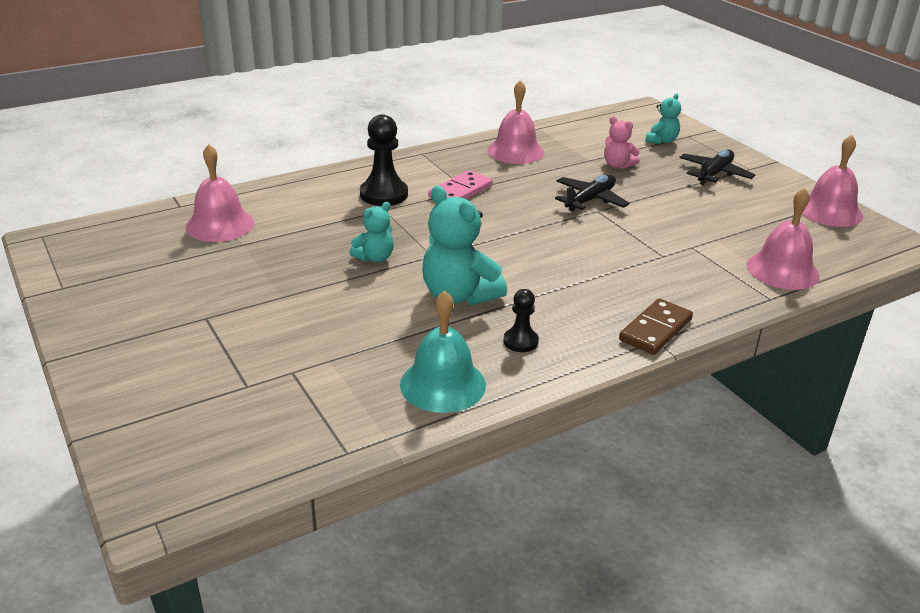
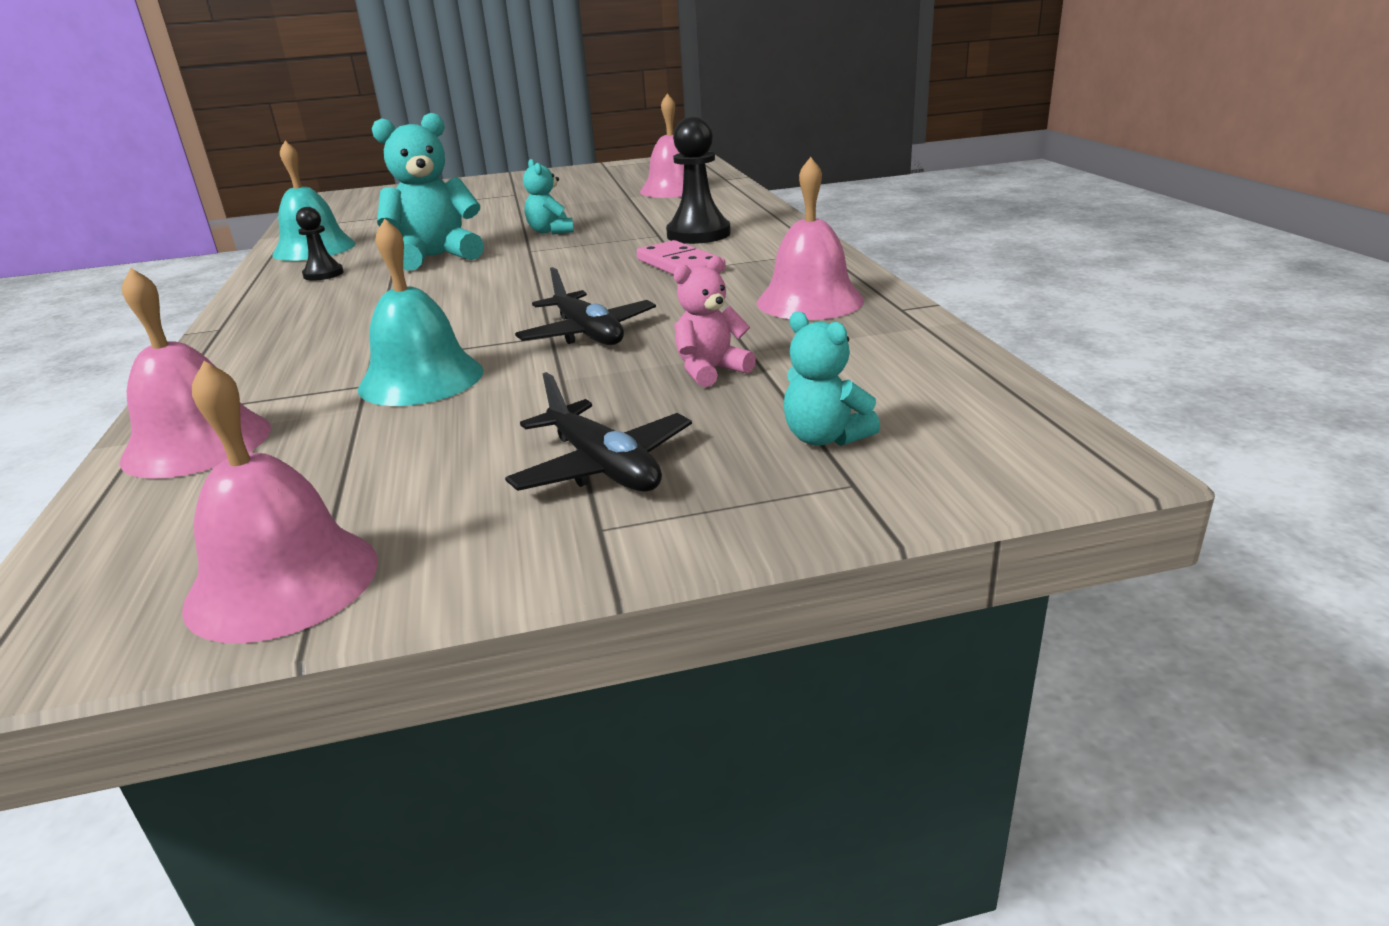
camera: 110 degrees right, 5 degrees down
(655, 329) = (235, 330): brown domino -> none
(675, 232) = (421, 379): none -> turquoise bell

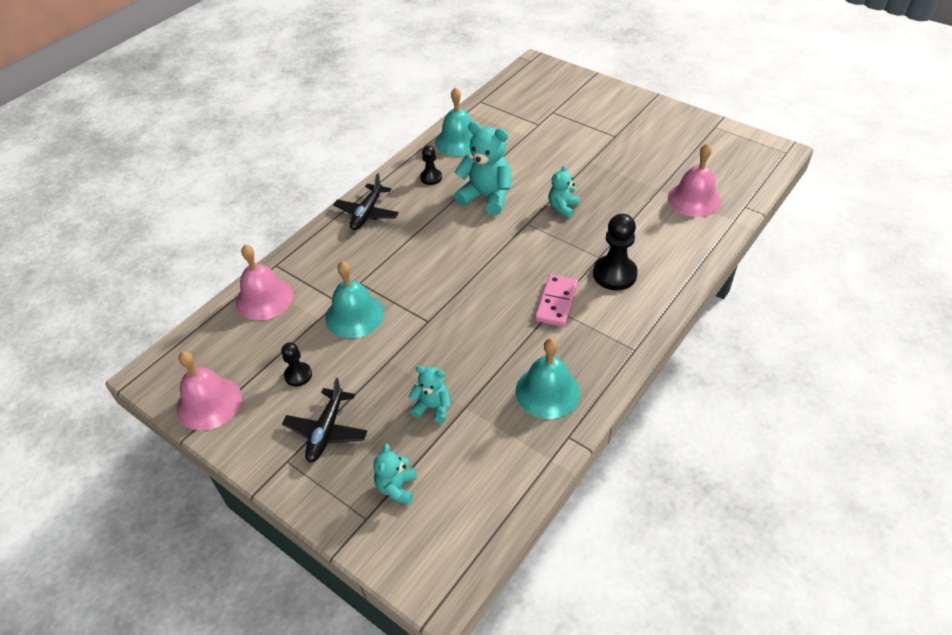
camera: 50 degrees right, 20 degrees up
(431, 459) = (298, 375): none -> black pawn
(588, 333) = (439, 333): black plane -> black plane (367, 213)
(710, 371) = (432, 407): pink teddy bear -> turquoise teddy bear
(810, 301) = (547, 391): pink bell -> turquoise bell

